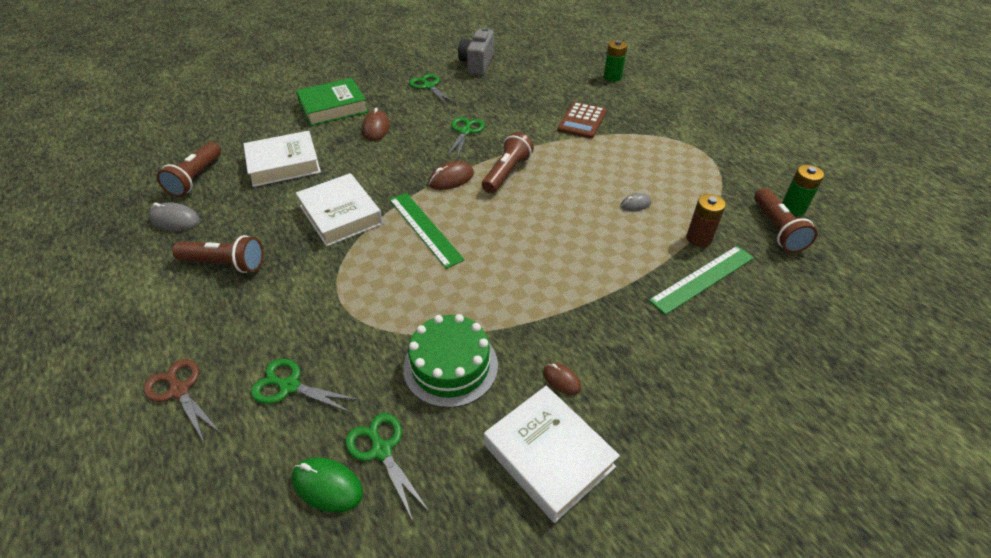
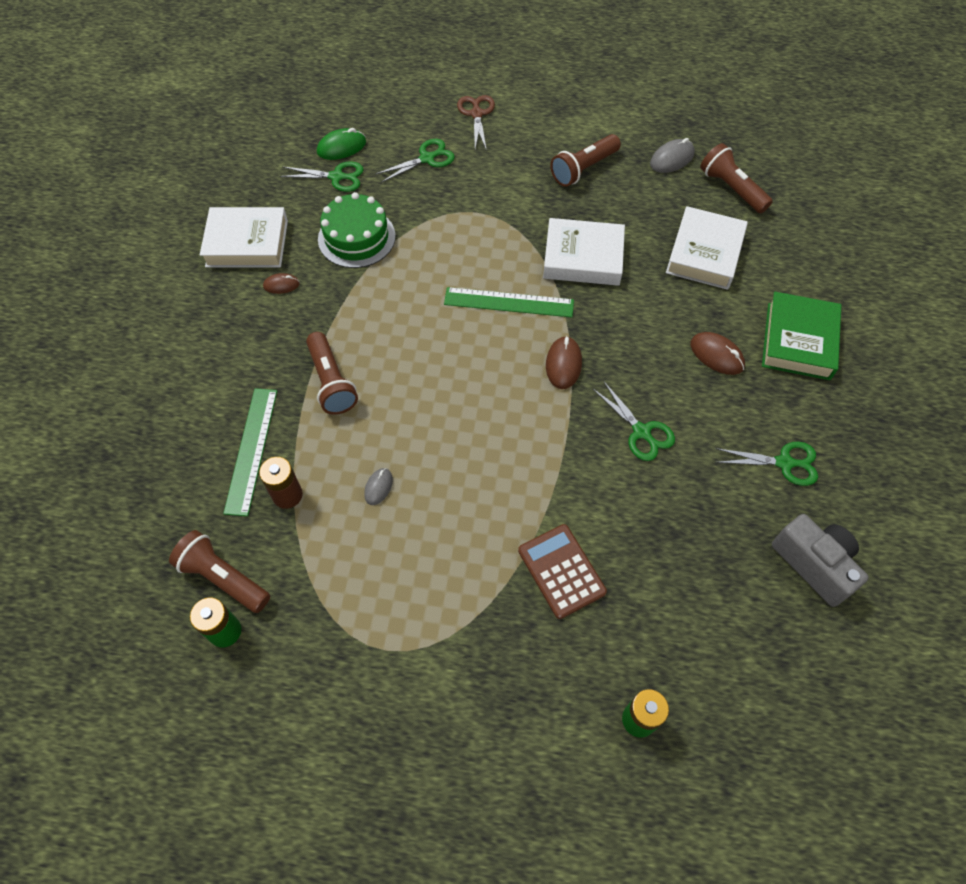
camera: 130 degrees right, 15 degrees up
(179, 390) = (476, 114): brown scissors -> brown scissors turned 90 degrees counterclockwise
(507, 173) = (530, 416): brown flashlight -> brown flashlight (331, 382)

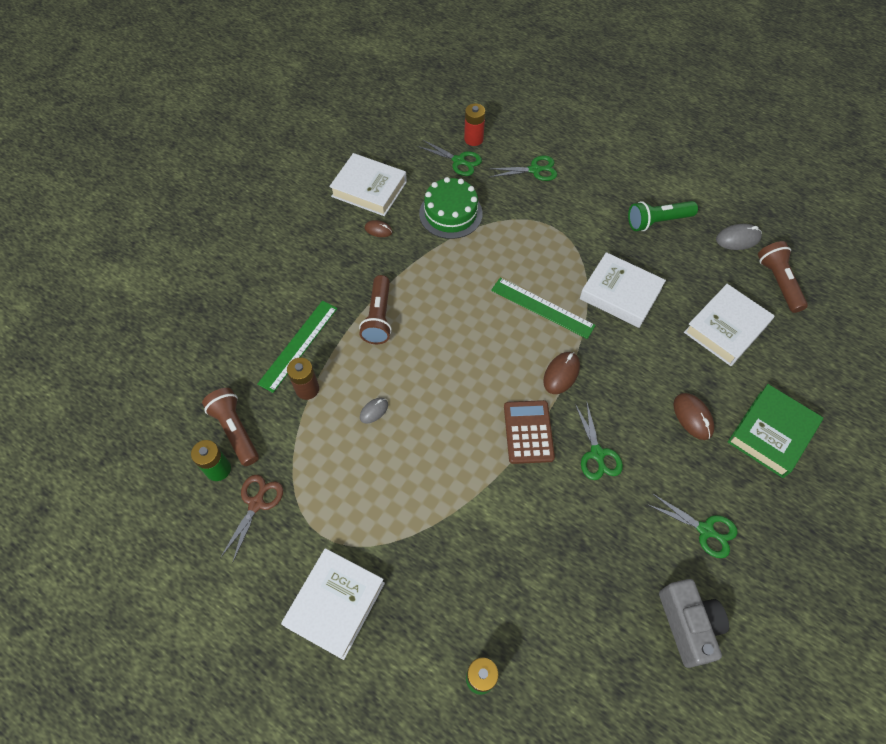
camera: 25 degrees right, 0 degrees up
(341, 147) = (473, 139): green mouse -> red battery
(442, 718) = (335, 604): none -> white book
(476, 114) = (592, 147): brown scissors -> brown scissors (256, 503)
(561, 571) = (478, 535): brown calculator -> brown calculator (528, 432)
(583, 169) = (657, 221): brown flashlight -> green flashlight

